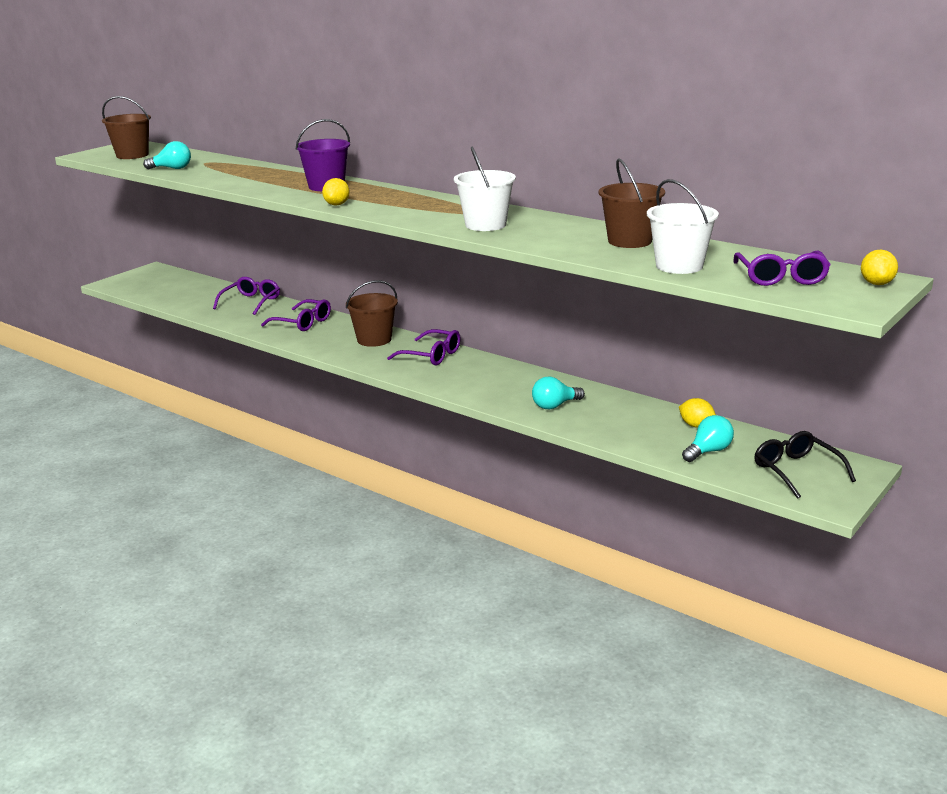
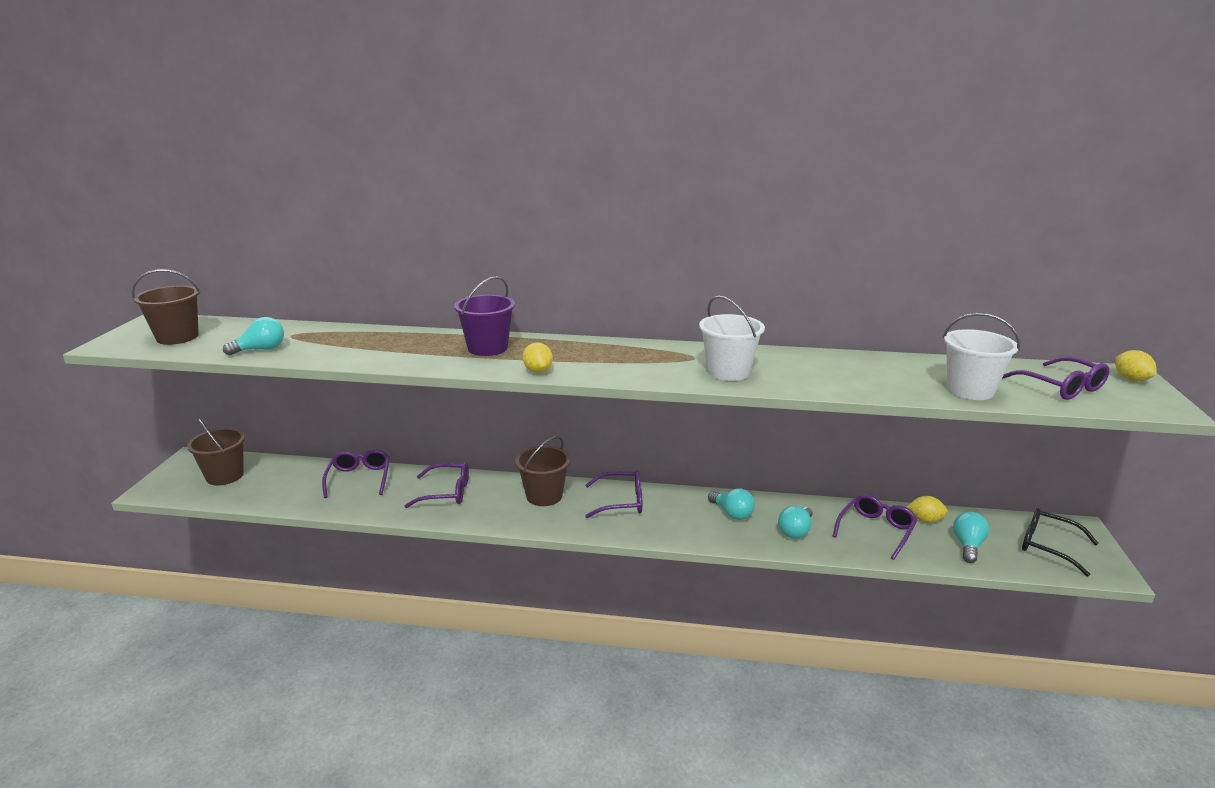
camera: 30 degrees left, 0 degrees up
(515, 382) = (732, 513): none -> turquoise light bulb
(629, 241) = (881, 368): brown bucket -> brown bucket (225, 476)
(633, 421) = (876, 530): none -> purple glasses

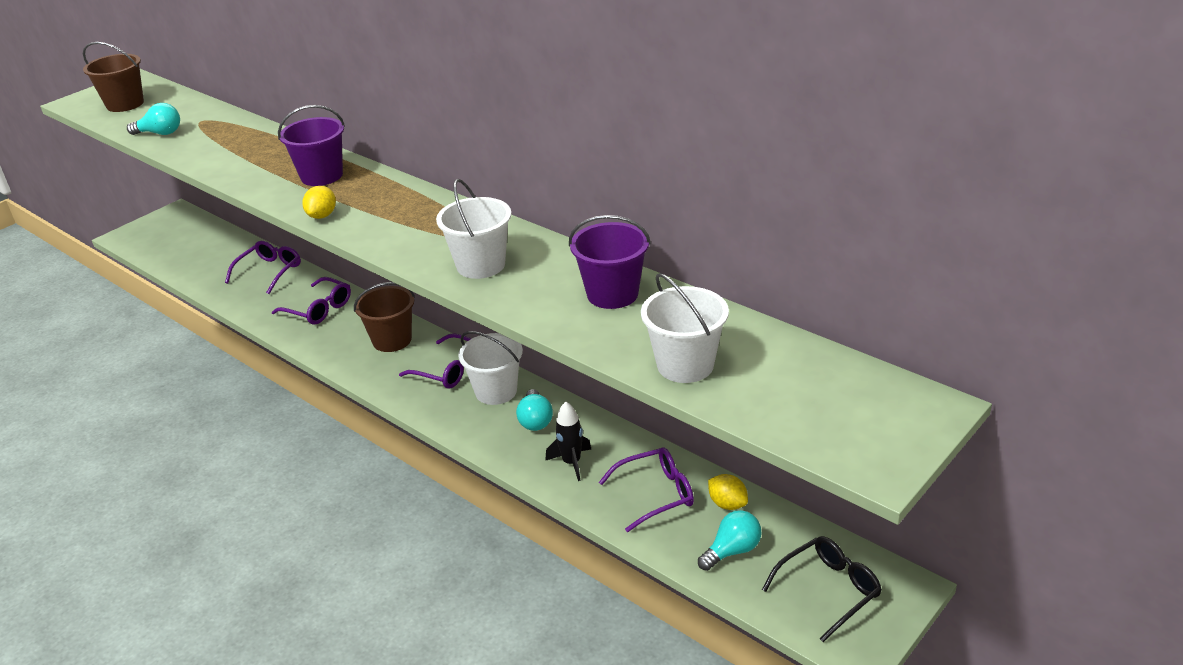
camera: 35 degrees right, 10 degrees up
(225, 476) = (181, 238): brown bucket -> none
(676, 504) = (496, 391): none -> white bucket
(795, 531) = (571, 463): turquoise light bulb -> black rocket
(850, 366) = (612, 294): none -> purple bucket
(1048, 546) = (828, 590): black glasses -> black glasses turned 75 degrees clockwise
(1061, 387) = (802, 396): purple glasses -> none
(1130, 379) = (917, 415): yellow lemon -> none

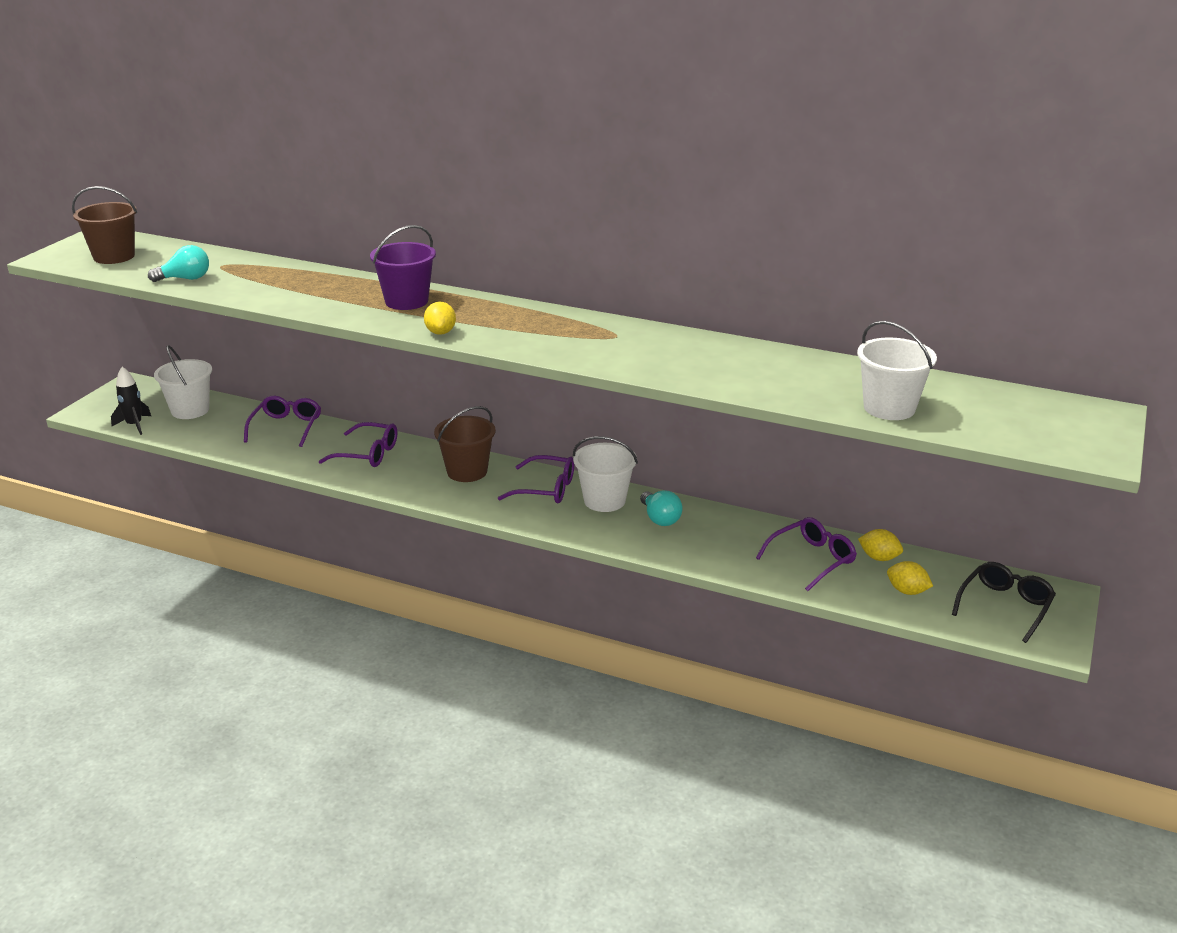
camera: 20 degrees left, 5 degrees down
(480, 265) = (638, 356): white bucket -> white bucket (190, 410)
(571, 463) = (718, 547): black rocket -> black rocket (134, 425)
(612, 294) = (780, 365): purple bucket -> none
(732, 551) = (907, 591): turquoise light bulb -> yellow lemon

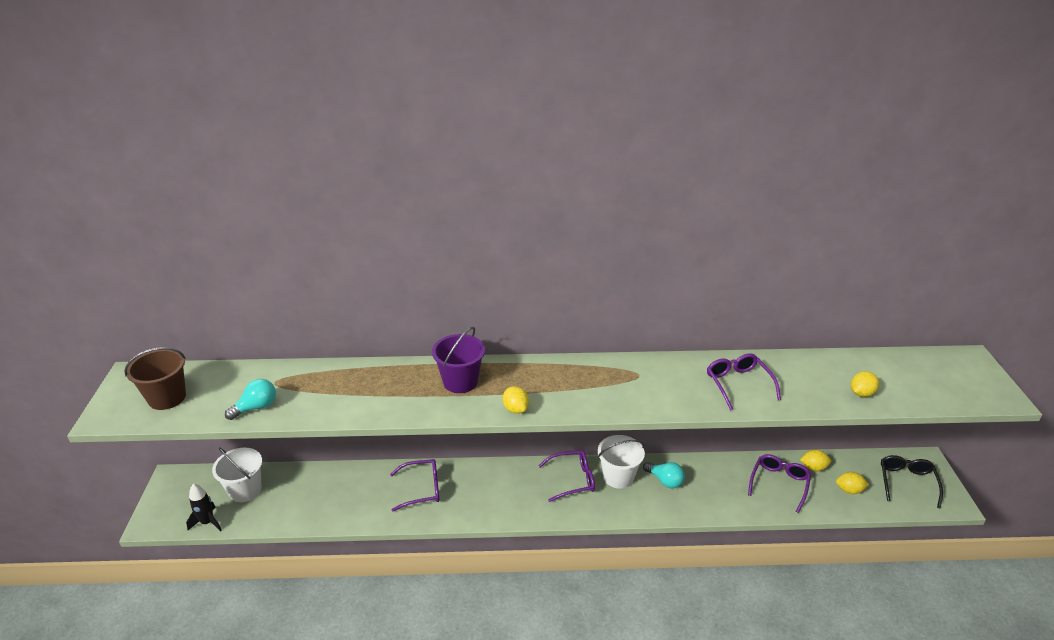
camera: 25 degrees left, 5 degrees up
(286, 427) = (339, 482): purple glasses -> purple glasses (738, 384)
(467, 471) = (506, 481): brown bucket -> none
(889, 408) = (861, 393): white bucket -> yellow lemon

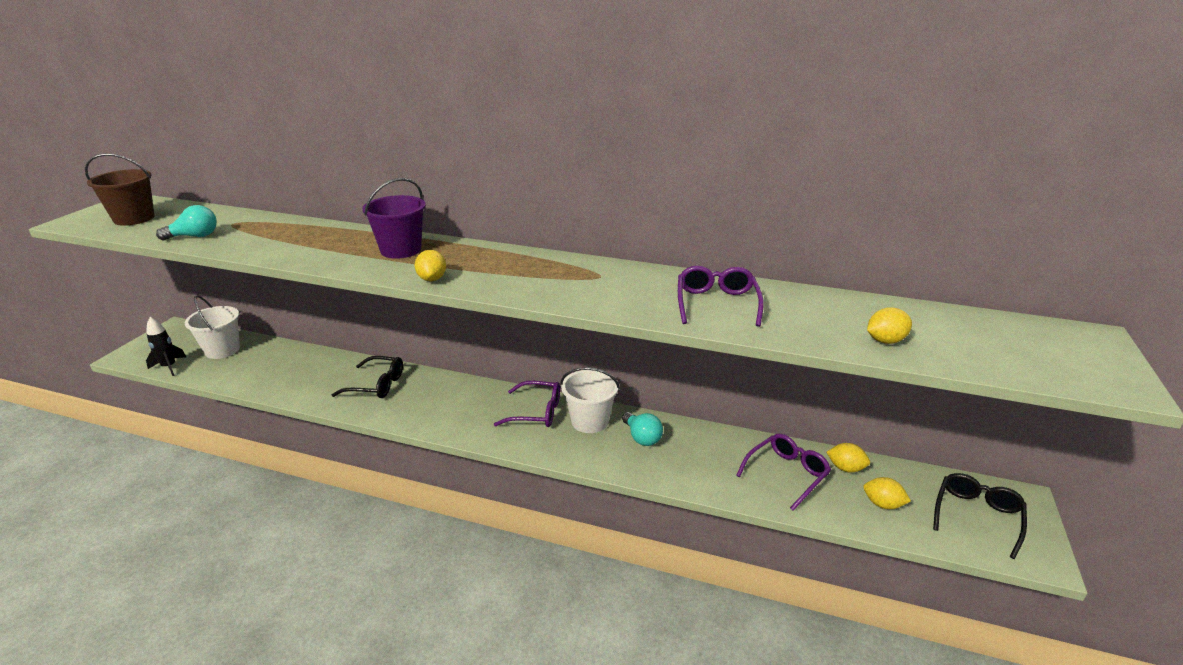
camera: 20 degrees right, 5 degrees down
(422, 489) = (376, 385): purple glasses -> black glasses

